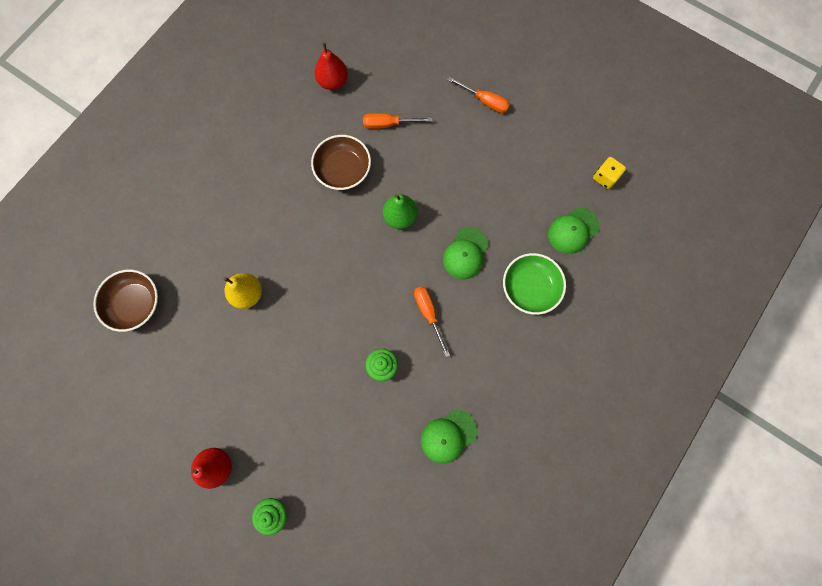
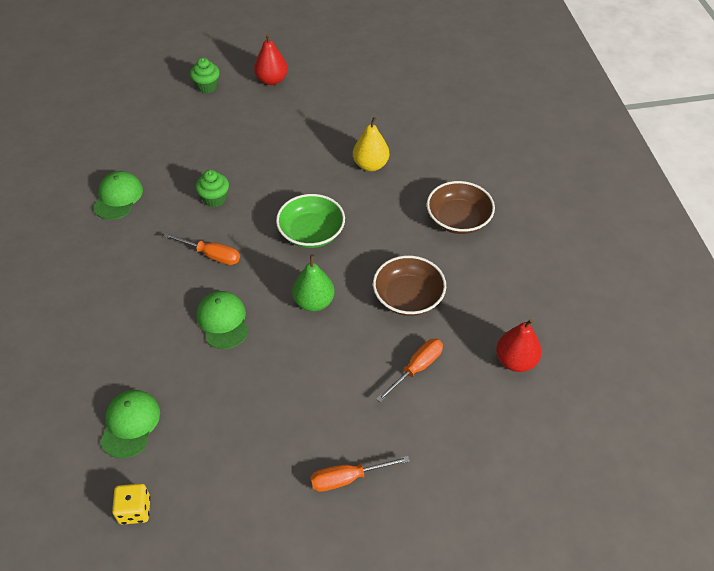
camera: 135 degrees right, 25 degrees down
(135, 304) = (439, 106): brown bowl -> brown bowl (458, 219)
(530, 287) = (134, 341): green bowl -> green bowl (311, 232)

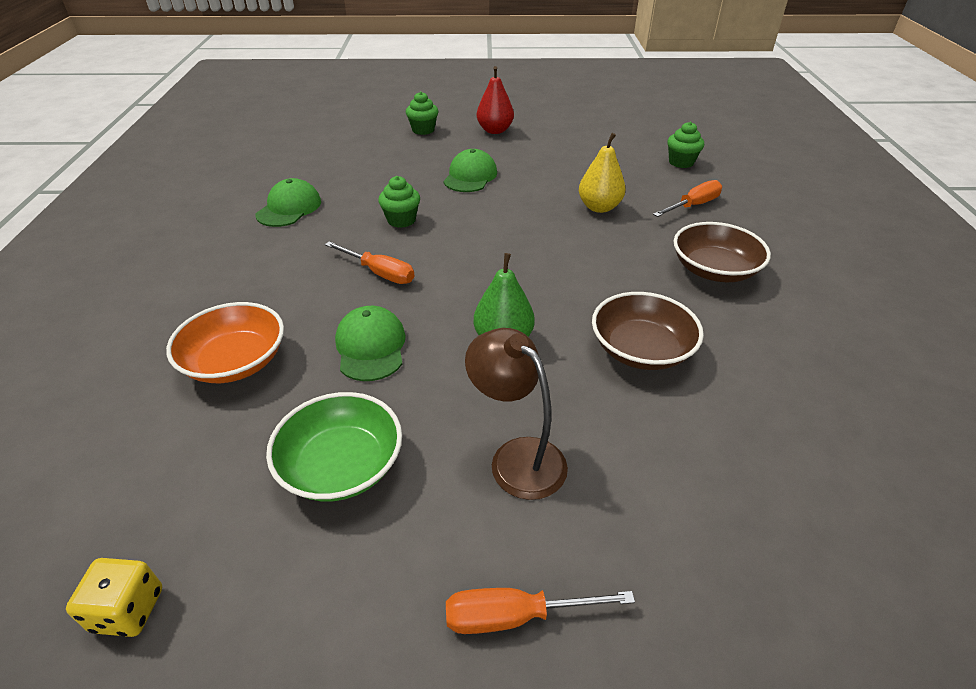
camera: 10 degrees right, 10 degrees down
(130, 424) = (186, 465): green cap -> green cap (470, 176)
(131, 346) = (235, 361): none -> orange bowl
(311, 232) = (514, 264): green bowl -> green bowl (341, 465)
(335, 387) = (517, 457): none -> brown lamp
(416, 368) = (650, 447): orange screwdriver -> orange screwdriver (693, 205)
(434, 103) = (681, 162): none -> green cupcake
(515, 361) = (818, 458): red pear -> none

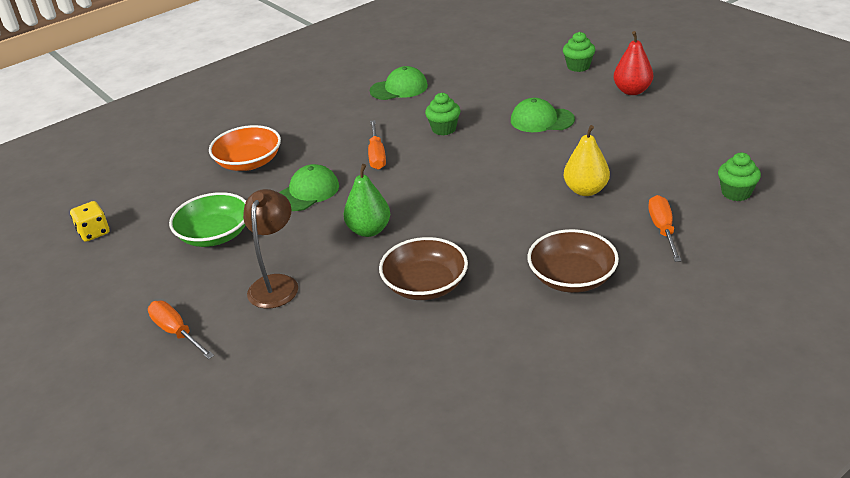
camera: 55 degrees right, 5 degrees down
(470, 176) = (542, 120): green cap -> green cap turned 150 degrees counterclockwise
(693, 205) = (662, 229): orange screwdriver -> orange screwdriver turned 105 degrees counterclockwise

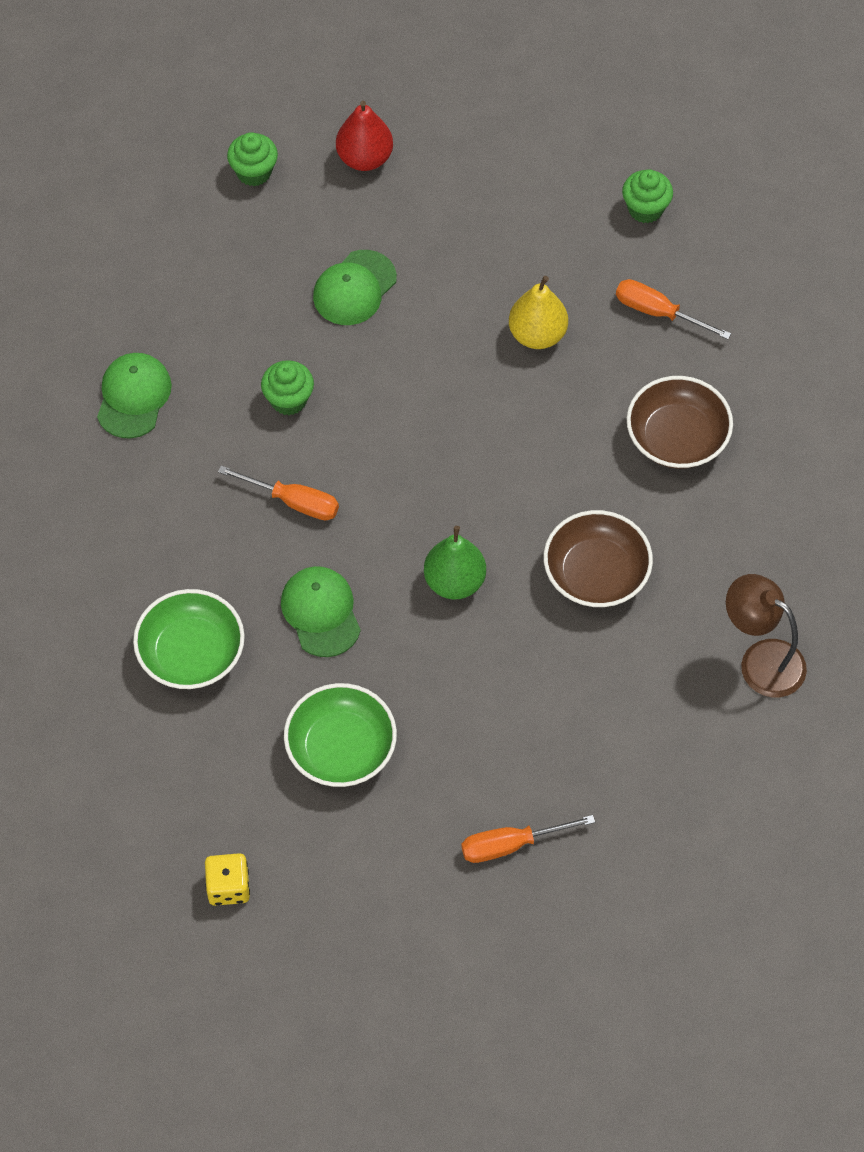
camera: 65 degrees left, 25 degrees up
(249, 162) = (191, 653): orange bowl -> green bowl
(276, 284) = (491, 716): brown lamp -> brown lamp (761, 660)

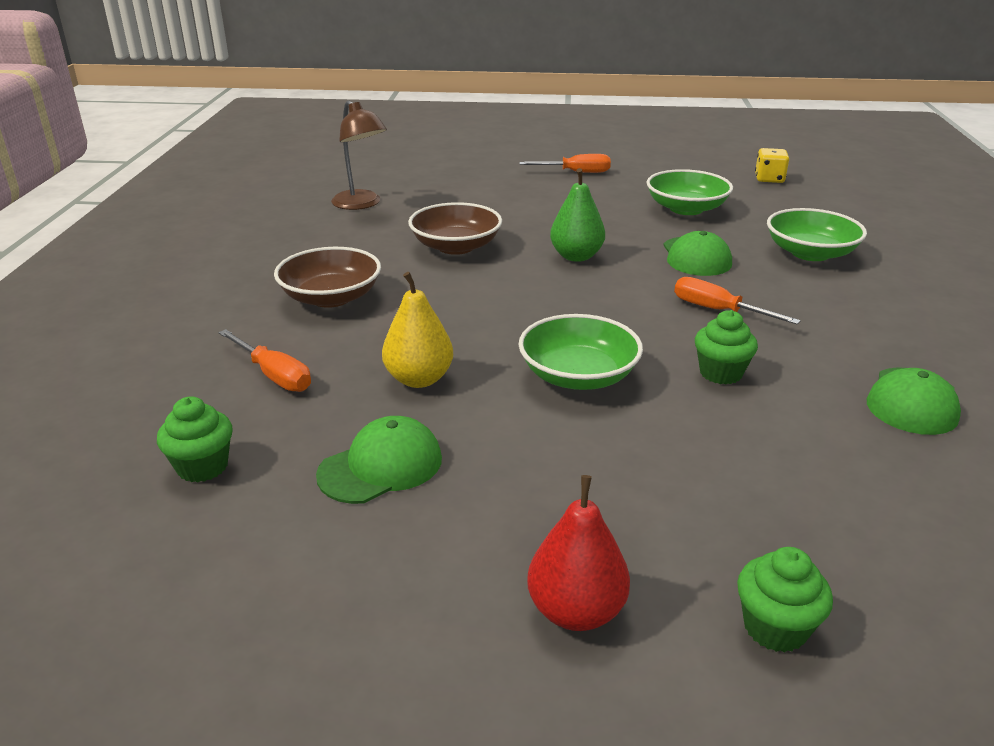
camera: 165 degrees left, 30 degrees down
(354, 288) = (626, 452): green cap -> green cap (381, 466)
(407, 369) = (578, 376): none -> green bowl

